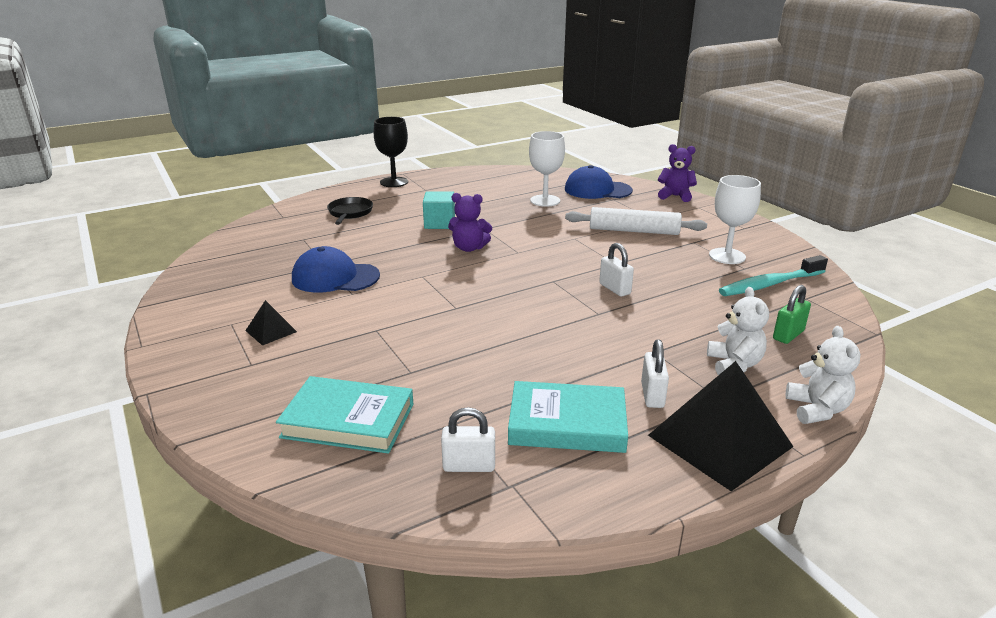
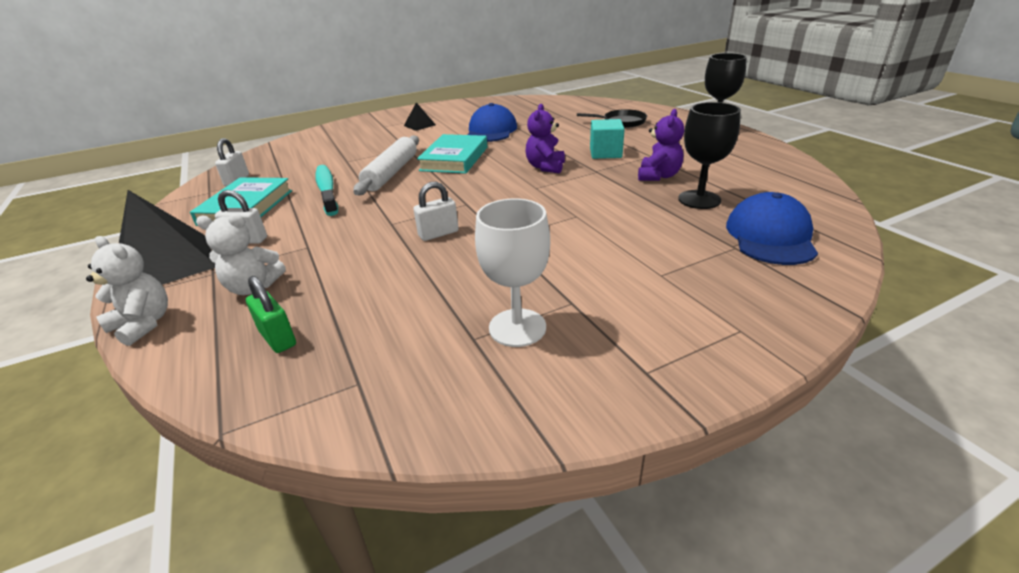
camera: 95 degrees right, 5 degrees up
(348, 420) = (308, 151): turquoise book -> turquoise book (454, 159)
(545, 201) = (699, 199): white goblet -> black goblet
(633, 231) = (606, 255): white rolling pin -> white rolling pin (391, 173)
(675, 196) = (789, 309): purple teddy bear -> purple teddy bear (658, 176)
(769, 284) = (413, 353): turquoise toothbrush -> turquoise toothbrush (327, 190)
(816, 409) = (143, 324): white teddy bear -> white teddy bear turned 150 degrees counterclockwise

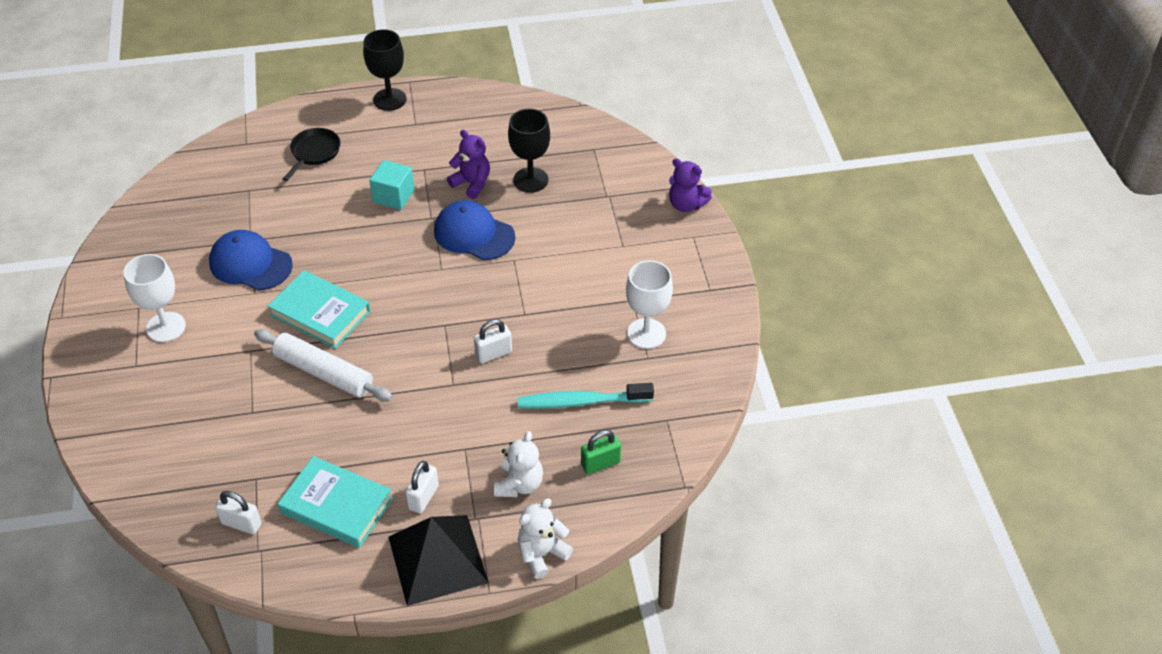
camera: 75 degrees left, 15 degrees up
(327, 190) = (335, 432): turquoise toothbrush -> turquoise toothbrush (581, 402)
(419, 125) = (166, 327): black pyramid -> white goblet
(438, 234) = (493, 353): white padlock -> white padlock turned 75 degrees clockwise
(545, 167) = (398, 249): purple teddy bear -> purple teddy bear (686, 205)
(770, 236) = (605, 172): blue cap -> blue cap (474, 234)

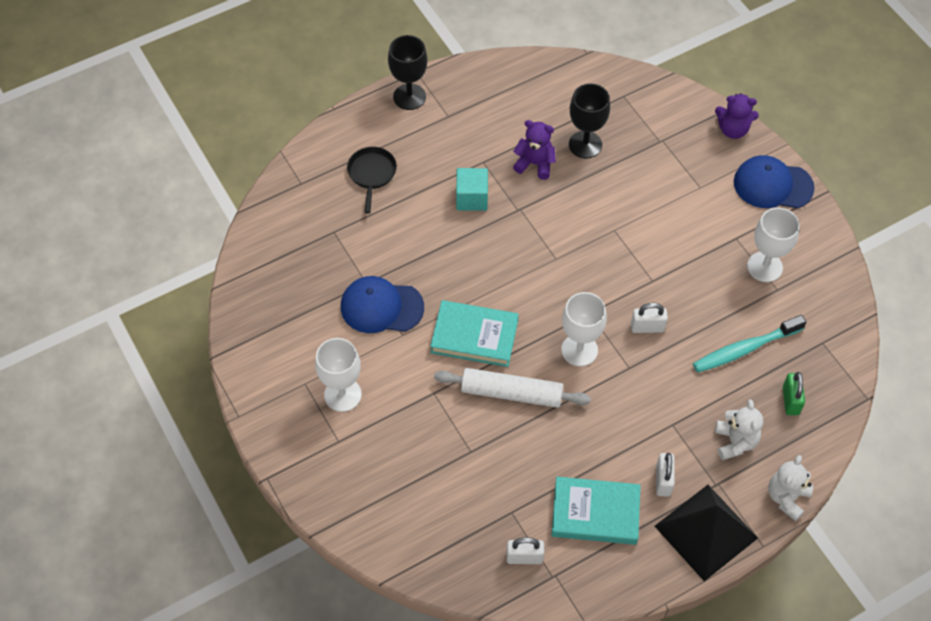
camera: 20 degrees left, 10 degrees up
(414, 354) = (579, 350): none -> white goblet
(474, 234) = (565, 215): blue cap -> blue cap (772, 185)
(493, 353) = (647, 327): white padlock -> white padlock turned 45 degrees clockwise
(600, 463) = (790, 400): green padlock -> green padlock turned 45 degrees counterclockwise

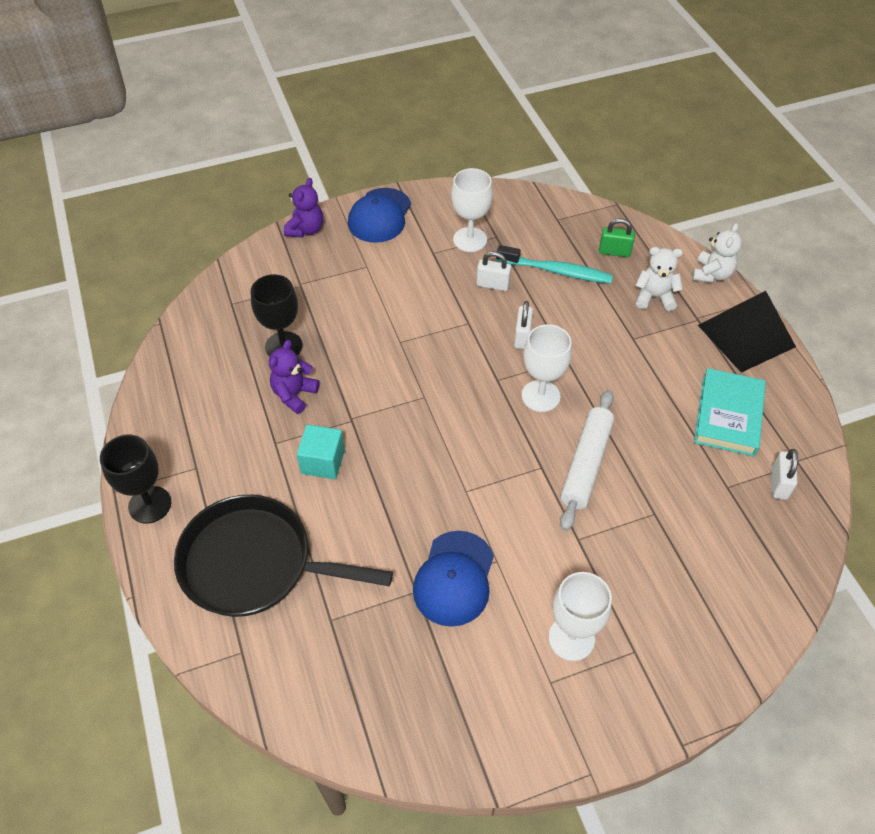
camera: 80 degrees left, 5 degrees down
(372, 174) = (255, 563): black pan -> black pan, size x2.06
(474, 336) = (510, 487): turquoise book -> none
(663, 480) = (693, 356): white padlock -> white padlock (493, 285)
(744, 349) = (557, 271): turquoise toothbrush -> turquoise toothbrush turned 60 degrees counterclockwise
(787, 497) = (711, 274): white teddy bear -> white teddy bear turned 105 degrees counterclockwise

